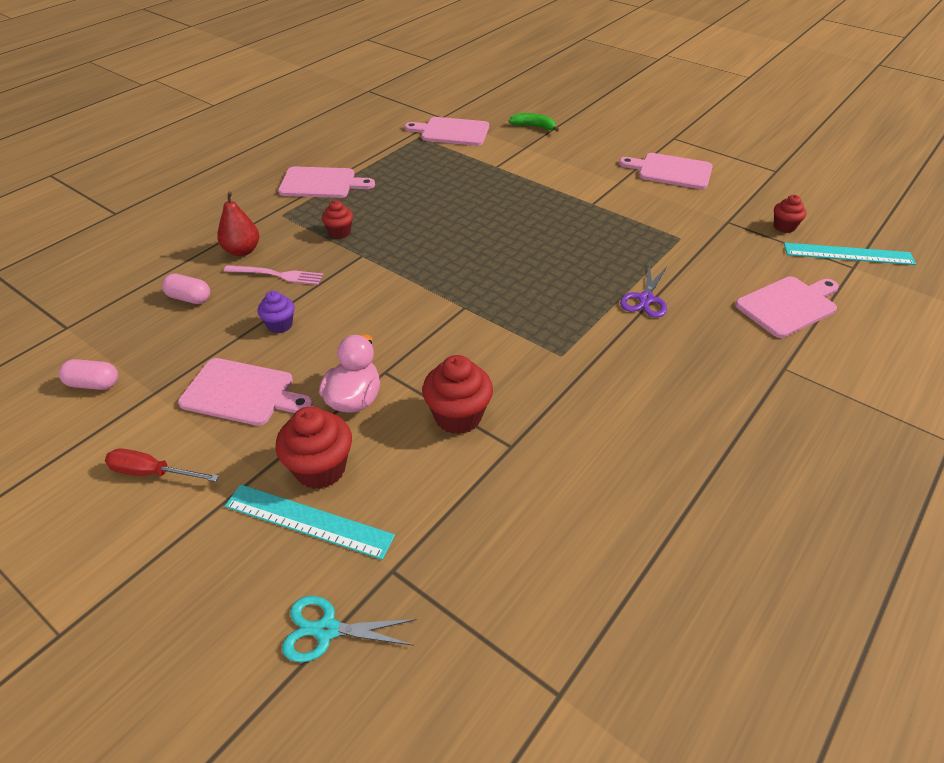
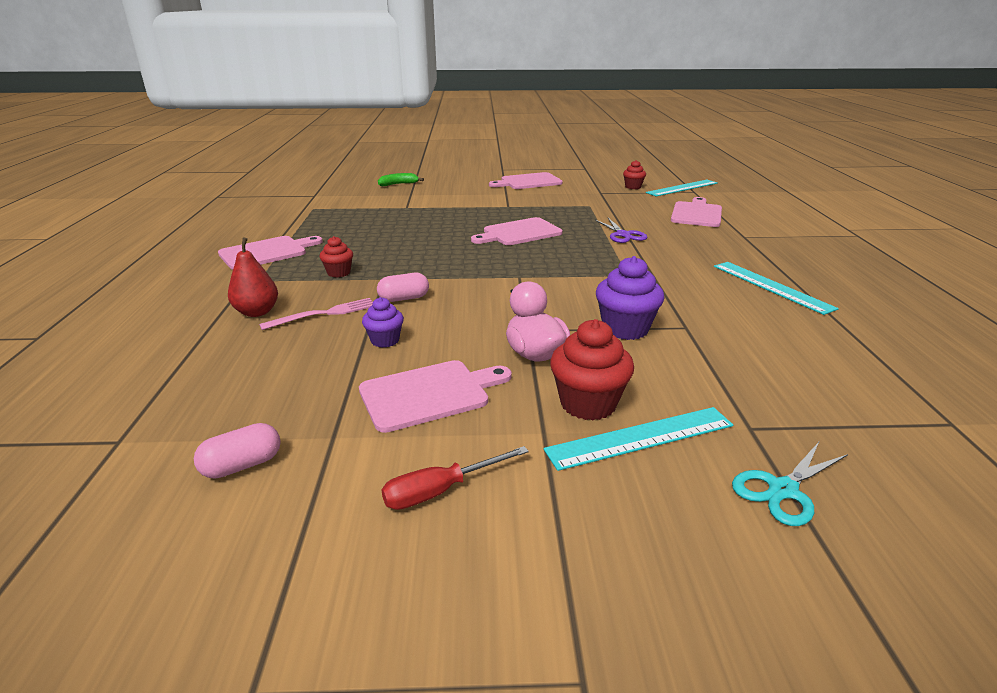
camera: 40 degrees left, 15 degrees down
(189, 298) = (252, 360): pink capsule -> pink capsule (404, 298)
(452, 132) = (337, 200): pink cutting board -> pink cutting board (519, 233)
(458, 416) = (625, 329): red cupcake -> purple cupcake
(682, 450) = (771, 286): none -> turquoise ruler

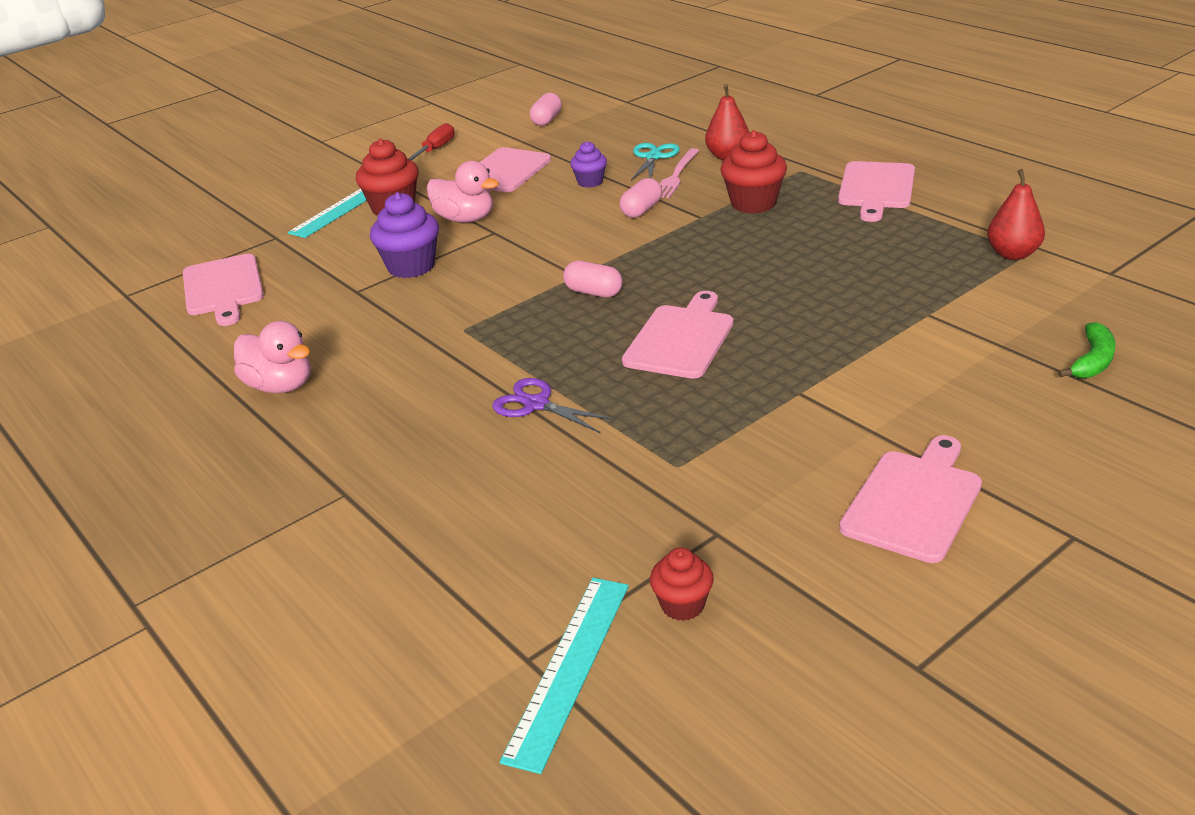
camera: 145 degrees right, 5 degrees up
(319, 210) = (1012, 254): none -> red pear
(339, 273) = (753, 203): red cupcake -> red cupcake, size x1.68
(525, 264) = (593, 292): none -> pink capsule
(696, 214) = (462, 538): pink cutting board -> pink cutting board (223, 288)
(771, 286) = (280, 386): turquoise ruler -> pink duck
(783, 490) = (250, 216): turquoise scissors -> turquoise scissors (653, 157)

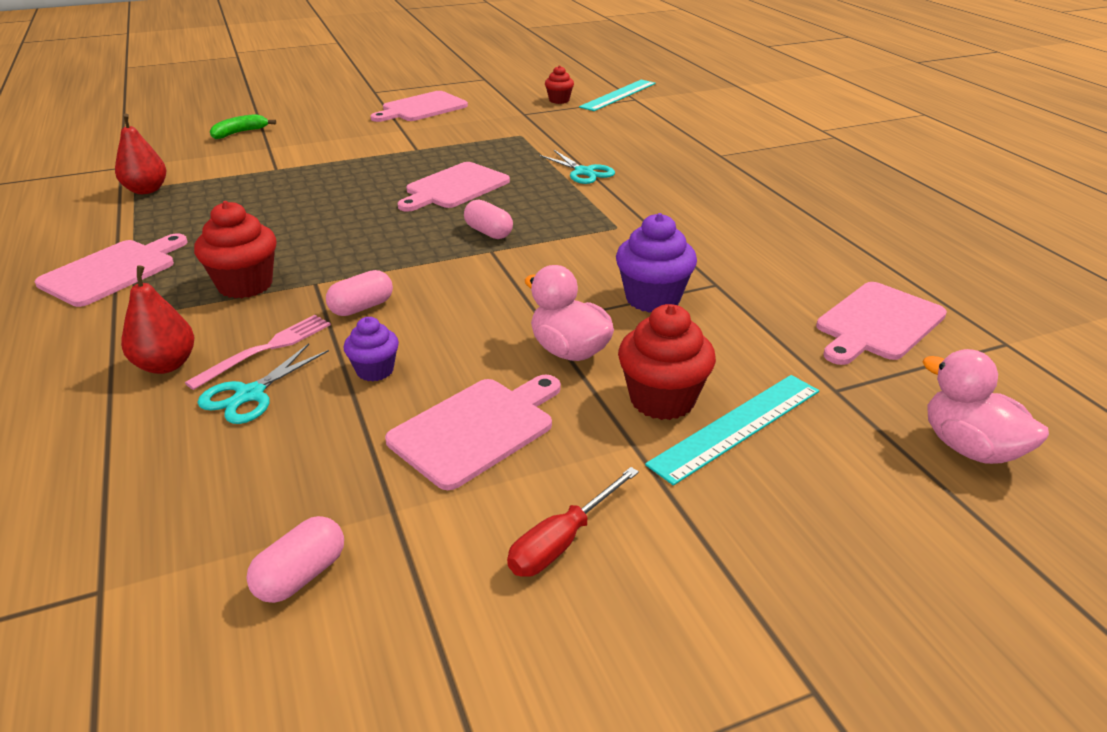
camera: 165 degrees left, 0 degrees up
(223, 288) = (877, 323): pink cutting board -> pink cutting board turned 135 degrees counterclockwise
(280, 386) = (778, 217): pink duck -> pink duck (969, 448)
(536, 404) = (584, 172): purple scissors -> turquoise scissors

